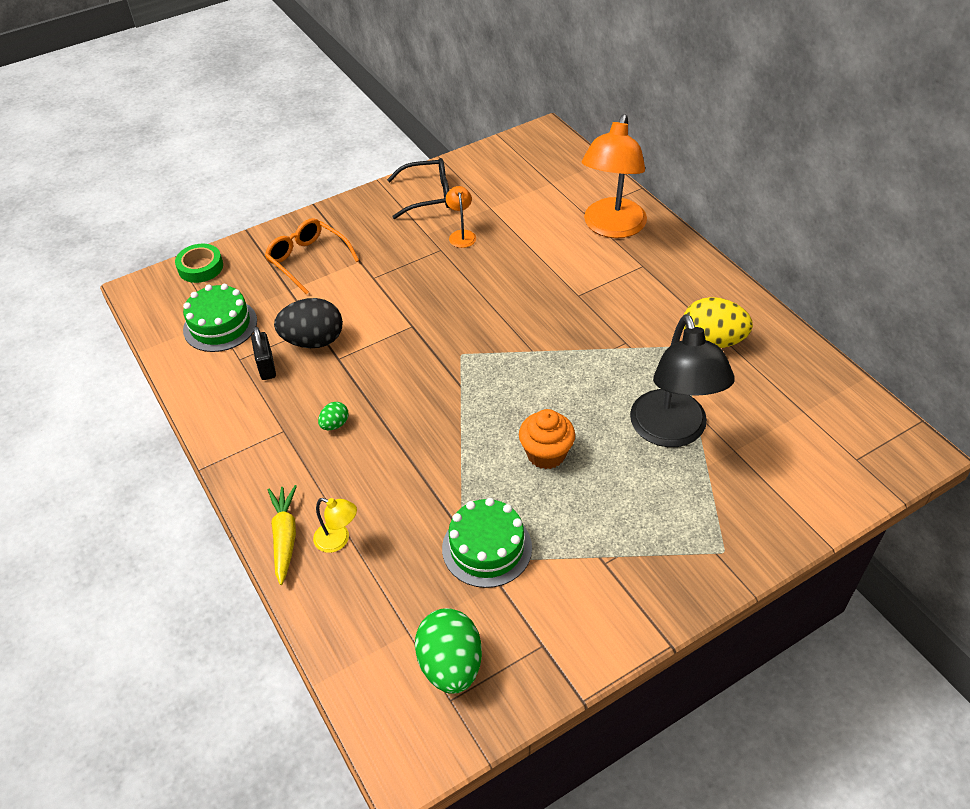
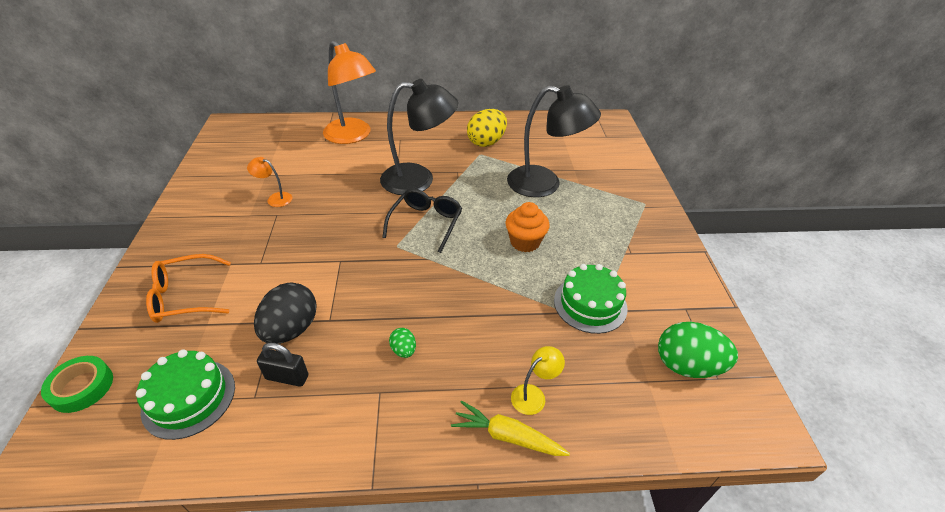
camera: 65 degrees left, 5 degrees down
(428, 196) = (209, 198): black glasses -> black glasses (426, 223)
(580, 318) = (419, 180): none -> black lamp

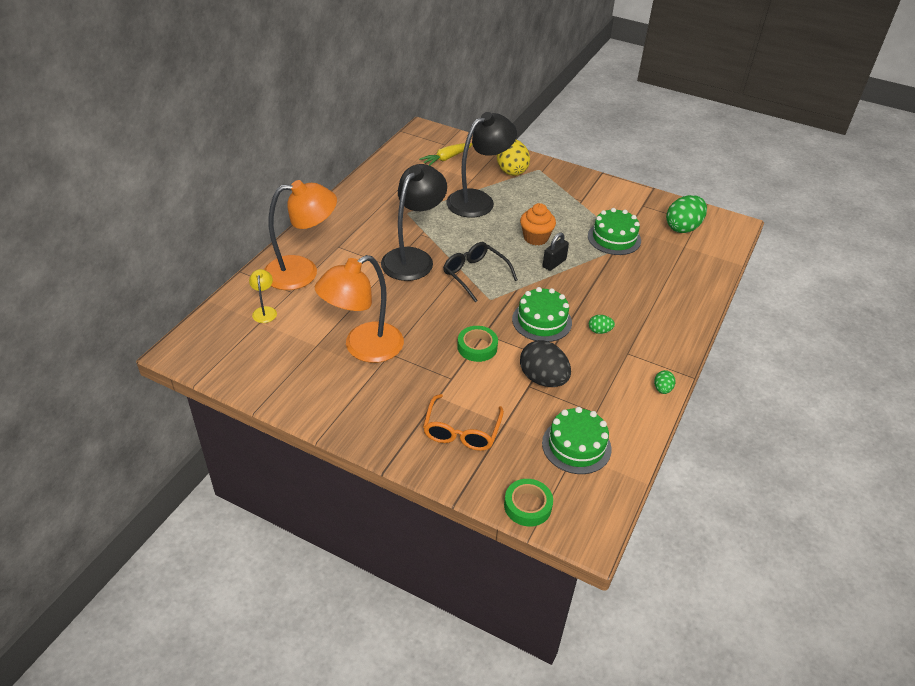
camera: 60 degrees left, 0 degrees up
(275, 198) = (363, 348): orange lamp -> orange lamp, size x2.31
(287, 377) = (588, 392): black padlock -> black padlock (554, 263)
(316, 263) = (477, 347): none -> green tape
(328, 455) = (662, 389): none -> green egg
(388, 295) = (542, 321): none -> green cake
(486, 142) = (393, 202): yellow egg -> yellow egg (511, 170)
(507, 436) = (690, 313): yellow carrot -> yellow carrot (446, 158)
(533, 395) = (668, 291): yellow lamp -> yellow lamp (265, 311)

